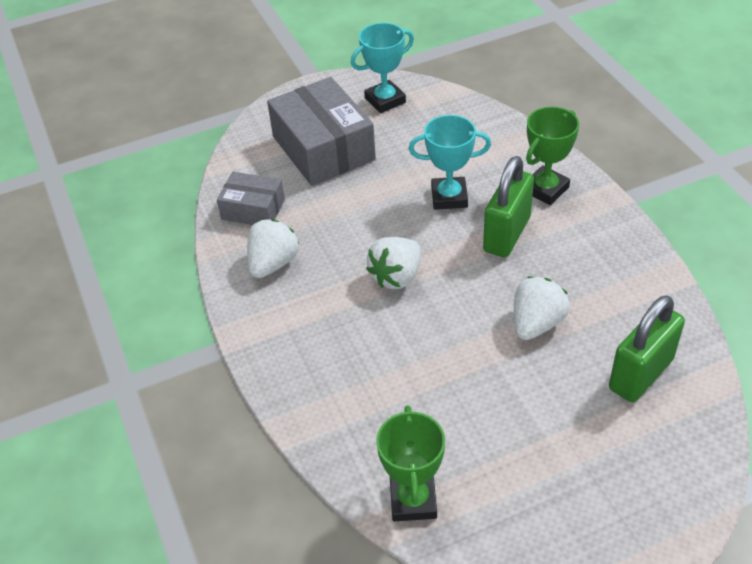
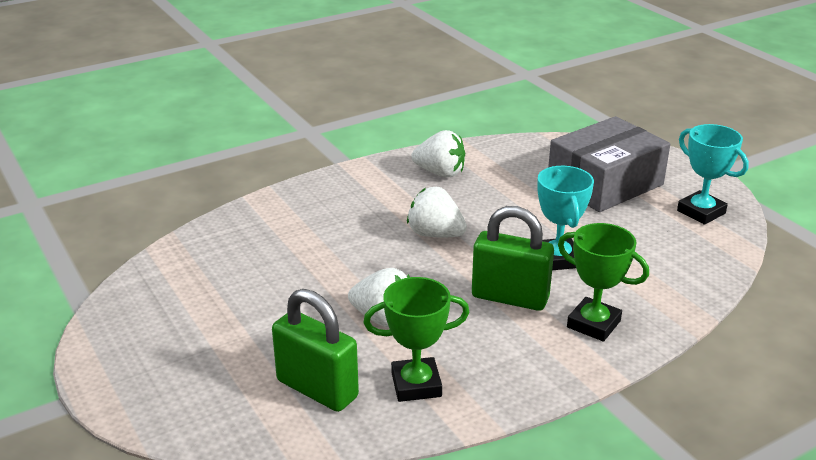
camera: 80 degrees right, 15 degrees down
(253, 209) = (506, 157): grey box -> none
(413, 500) = (185, 256): green trophy -> green trophy (416, 384)

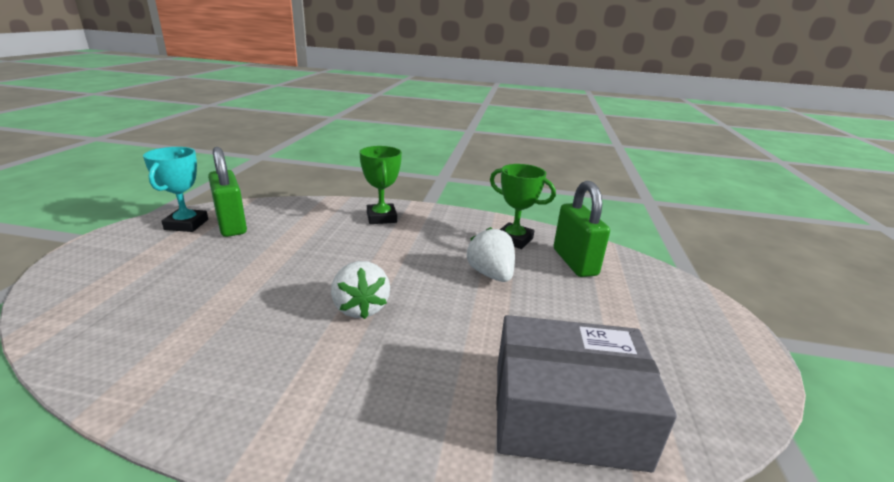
camera: 140 degrees left, 5 degrees down
(440, 173) = (221, 373): white strawberry -> none
(510, 297) = (396, 246): green padlock -> green padlock (231, 225)
(557, 259) = (325, 248): turquoise trophy -> none
(605, 183) = (162, 271): grey box -> grey box (566, 414)

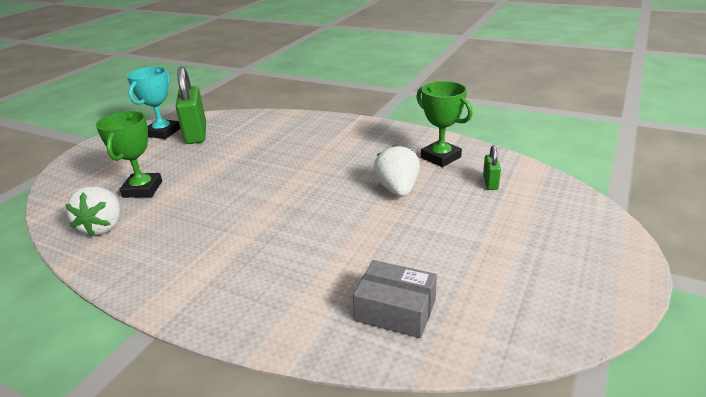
camera: 20 degrees right, 5 degrees up
(360, 308) = (269, 210): white strawberry -> white strawberry (103, 226)
(381, 218) = (324, 131): green trophy -> green trophy (143, 189)
(566, 414) = (395, 310): grey box -> grey box, size x0.56
(574, 262) = (490, 183): green padlock -> green padlock, size x0.47

